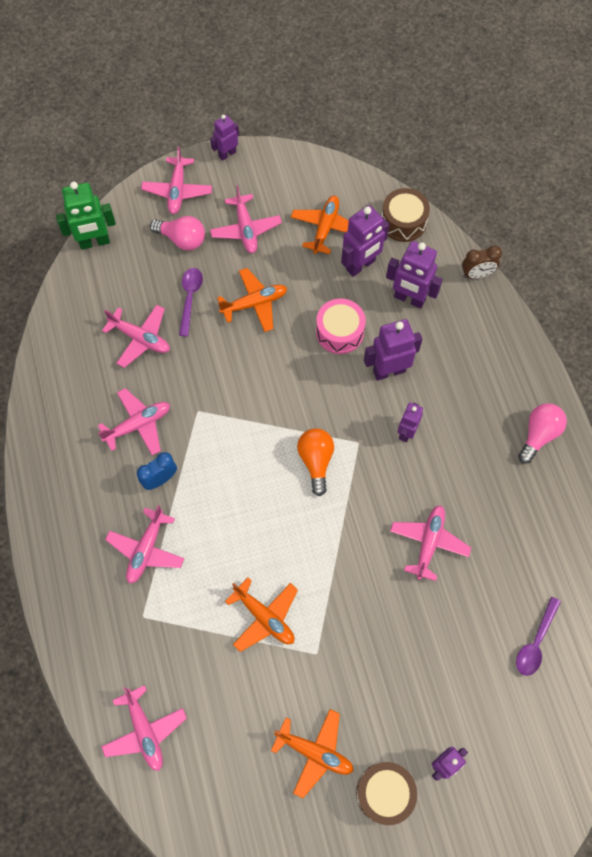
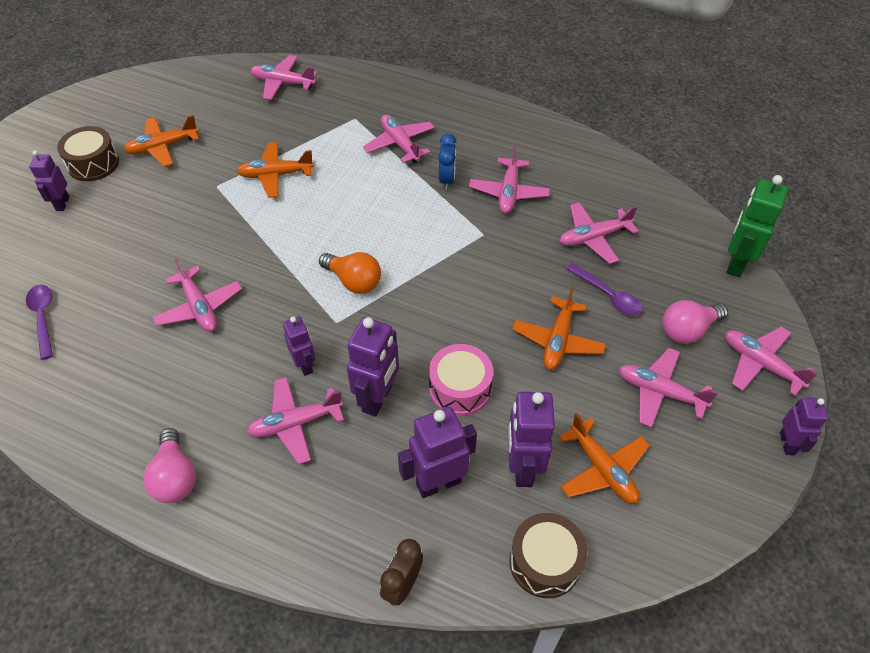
camera: 130 degrees right, 15 degrees down
(447, 401) = (296, 423): none -> pink plane

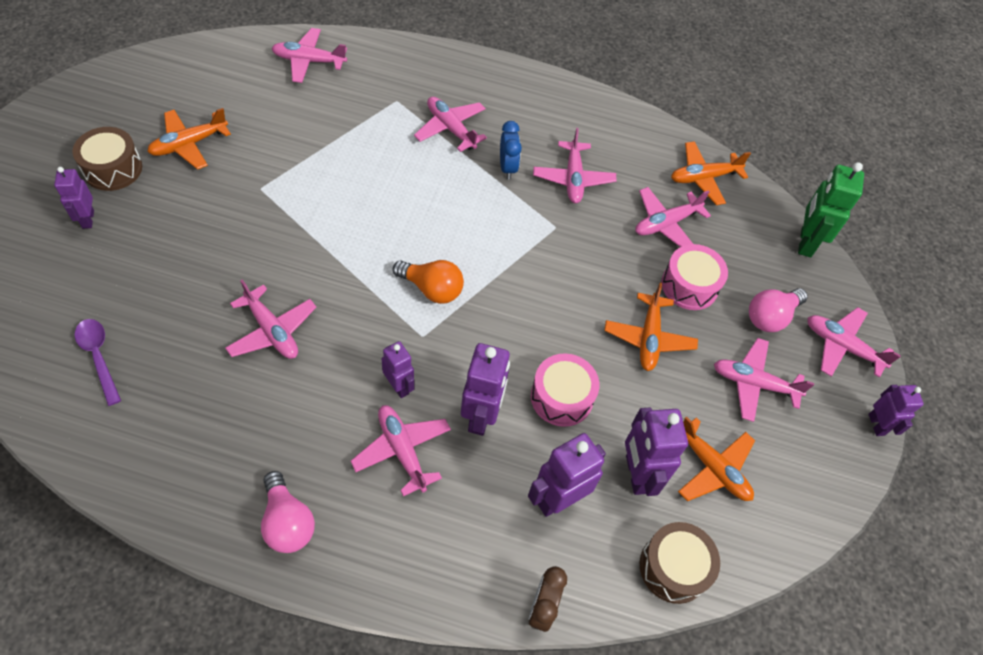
camera: 15 degrees left, 5 degrees up
(276, 175) = (324, 171): orange plane -> orange plane (704, 178)
(296, 423) = (402, 451): pink plane -> pink plane turned 90 degrees clockwise
(608, 295) = (689, 285): purple spoon -> pink drum

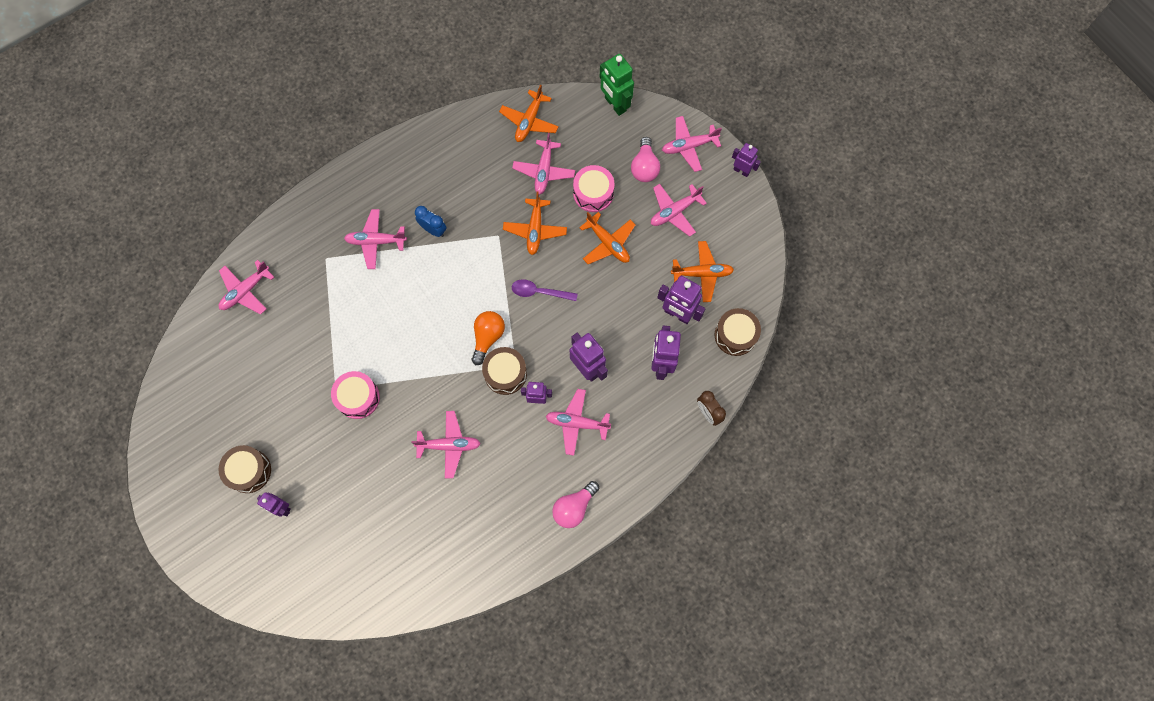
camera: 45 degrees left, 15 degrees up
(99, 357) = (395, 552): purple spoon -> purple spoon (539, 292)
(189, 144) = (263, 412): orange plane -> orange plane (535, 229)
(287, 522) = (574, 507): pink light bulb -> pink light bulb turned 120 degrees clockwise
(403, 333) = (505, 374): none -> brown drum
(432, 289) = (487, 337): orange light bulb -> orange light bulb turned 45 degrees counterclockwise
(561, 397) = (608, 318): pink drum -> pink drum (358, 397)
(573, 178) = (471, 197): pink plane -> none

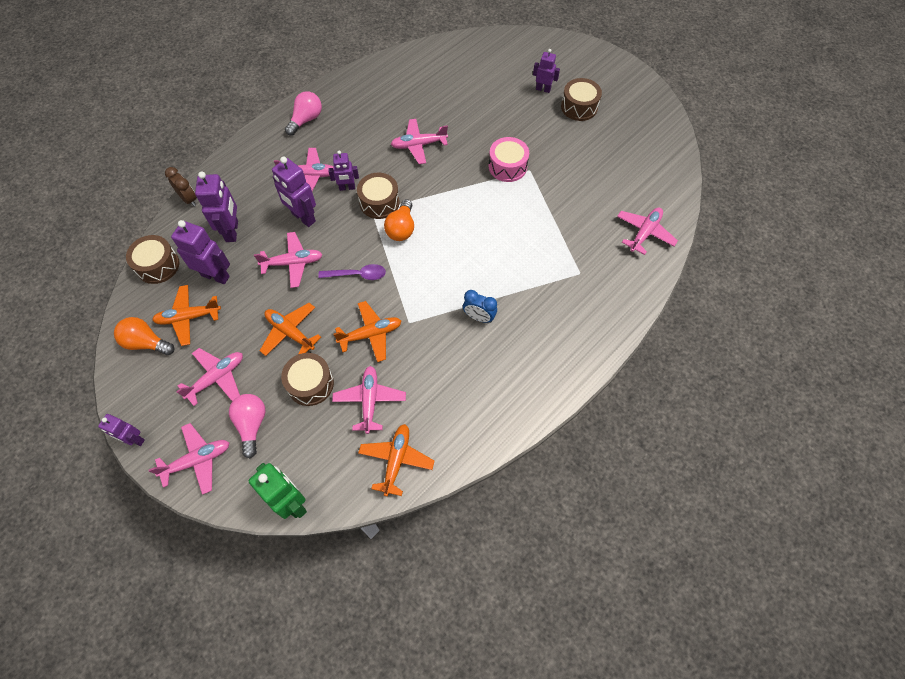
camera: 170 degrees right, 10 degrees down
(376, 241) = (535, 296): pink plane -> pink plane (293, 263)
(535, 229) = (370, 334): orange plane -> orange plane turned 75 degrees clockwise
(593, 193) = (310, 384): pink drum -> brown drum
(739, 255) = (146, 343): none -> orange light bulb

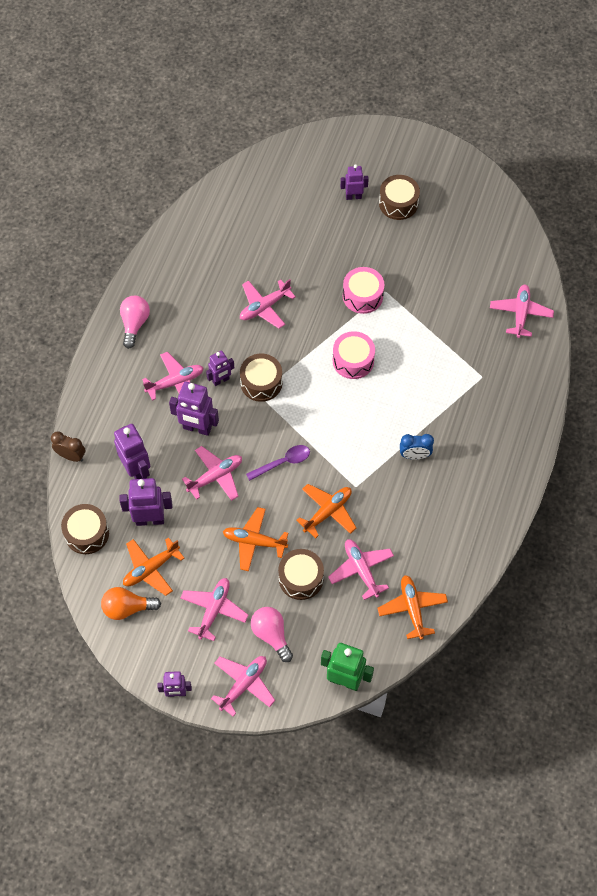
camera: 25 degrees left, 0 degrees up
(401, 228) = (297, 400): orange light bulb -> none
(469, 215) = (353, 360): none -> pink drum

